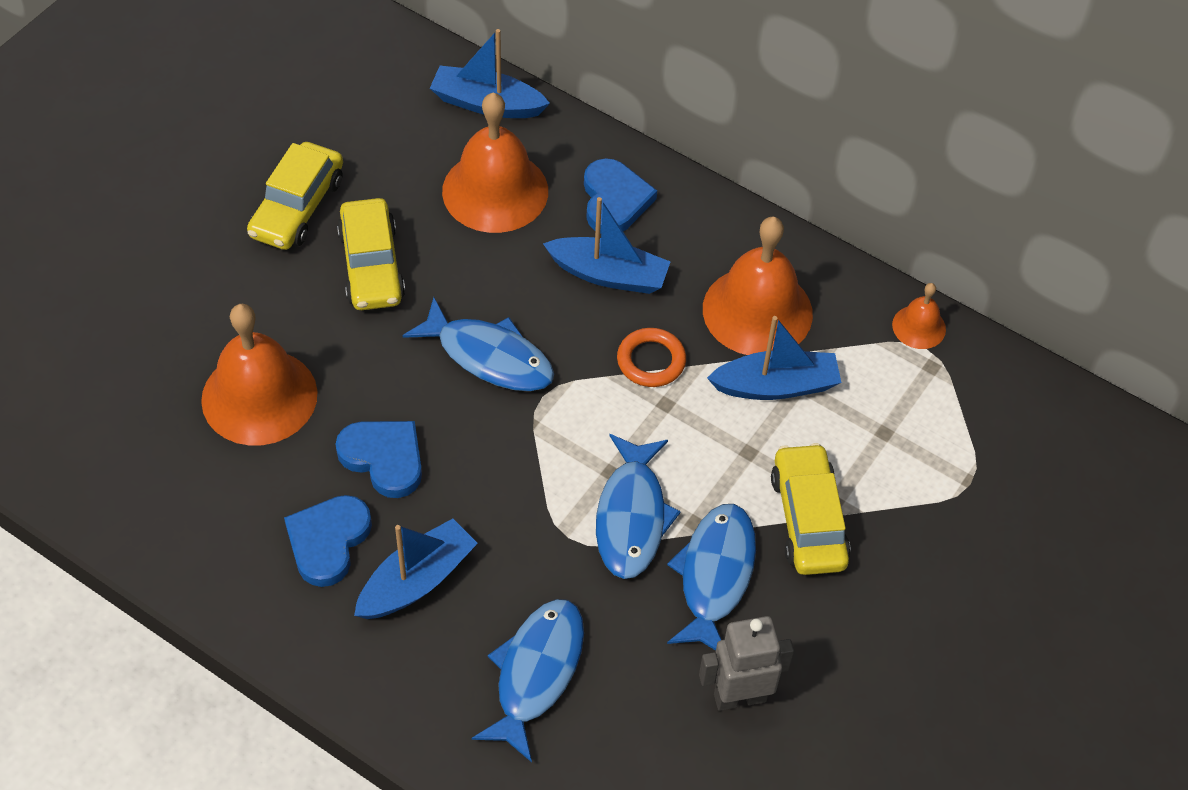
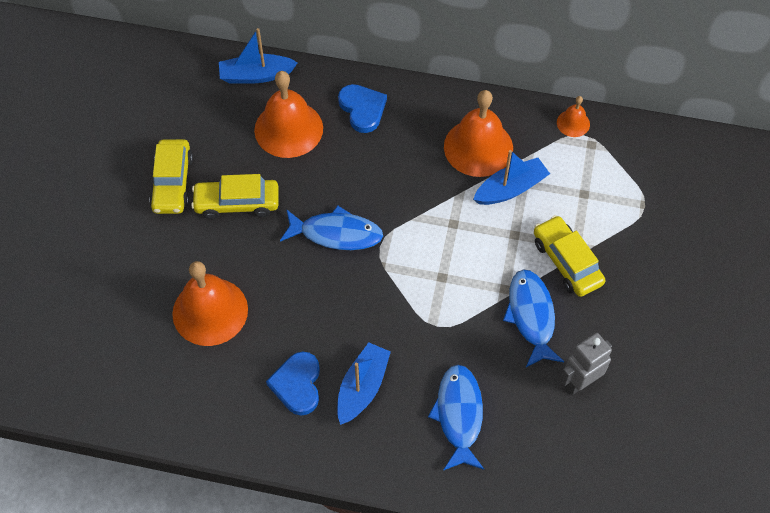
camera: 20 degrees left, 5 degrees up
(371, 265) = (237, 203): yellow car -> yellow car turned 120 degrees clockwise
(384, 458) = (305, 320): blue heart -> none
(609, 274) = (382, 156): blue boat -> none
(631, 517) = (467, 299): blue fish -> none
(651, 361) = (432, 200): orange ring -> none

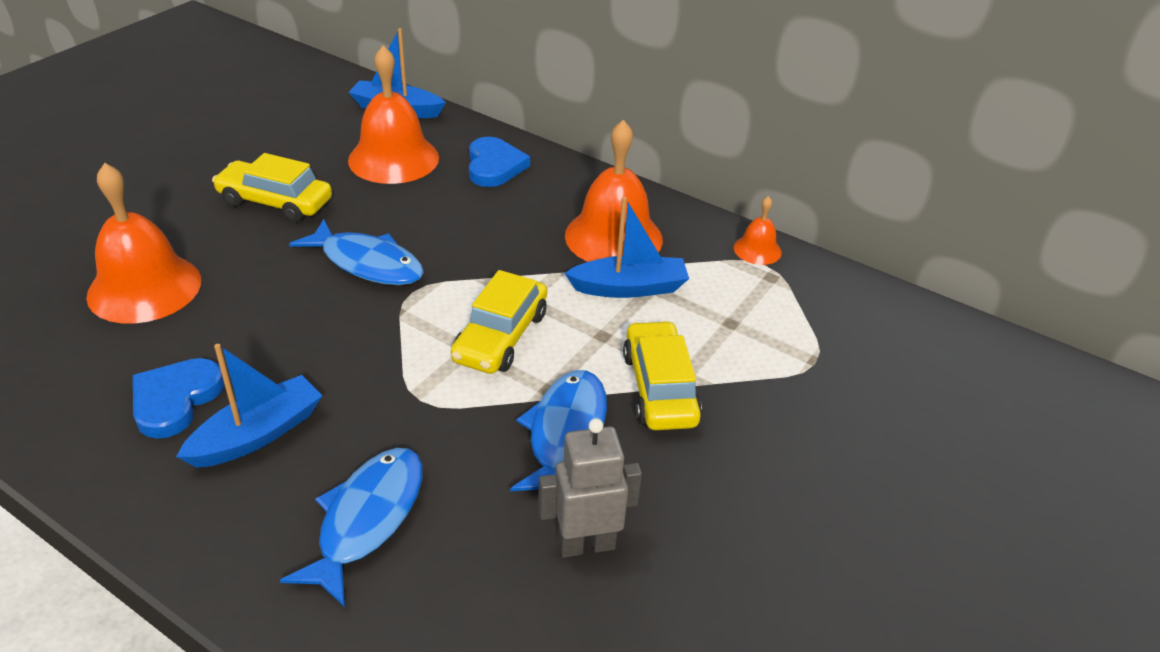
camera: 20 degrees right, 20 degrees down
(172, 183) = (221, 165): yellow car -> yellow car (500, 337)

